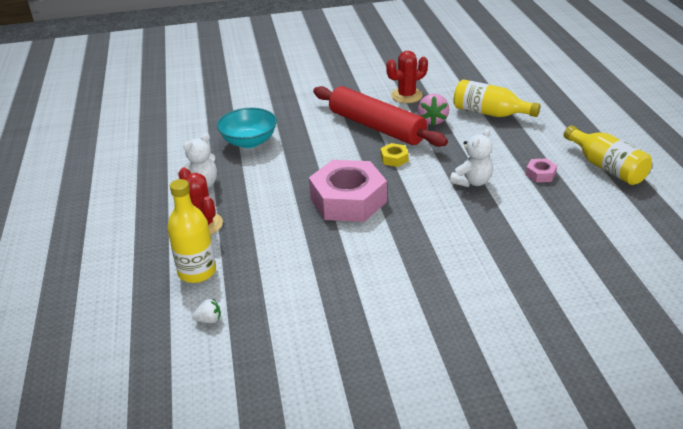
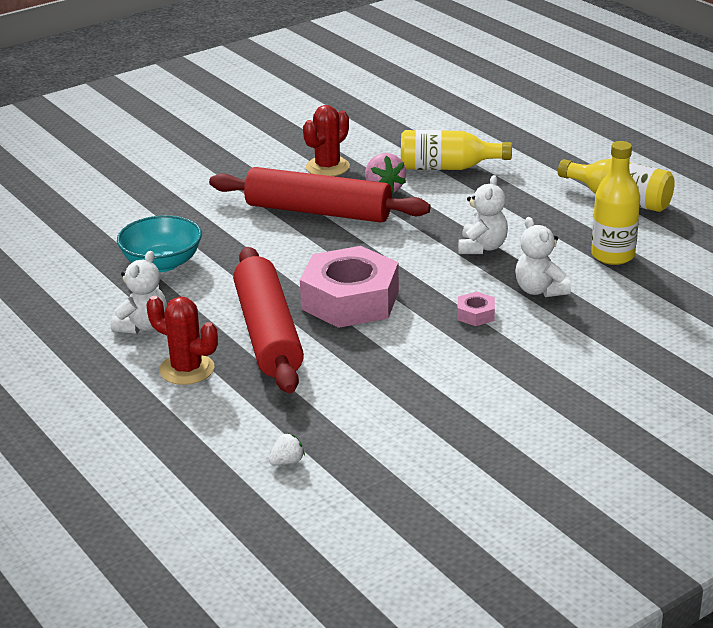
camera: 25 degrees left, 5 degrees down
(197, 272) = (227, 419): yellow bottle -> yellow bottle (613, 255)
(275, 211) = (268, 333): none -> red rolling pin
(394, 159) = (370, 243): yellow nut -> none
(492, 228) = (540, 290): none -> white teddy bear
(540, 174) = (554, 223): pink nut -> pink nut (475, 314)

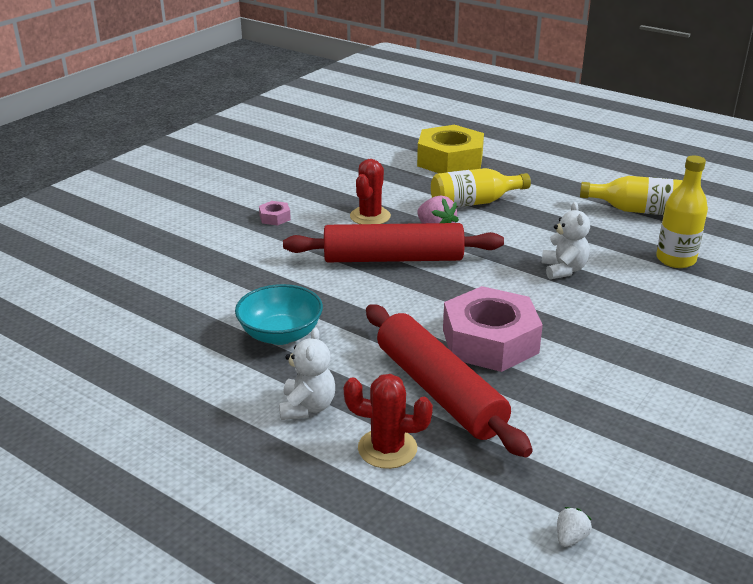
camera: 20 degrees left, 0 degrees up
(460, 119) = (450, 160): none -> yellow nut
(475, 314) = (613, 335): pink nut -> pink nut (275, 217)
(540, 290) = (646, 302): white teddy bear -> none

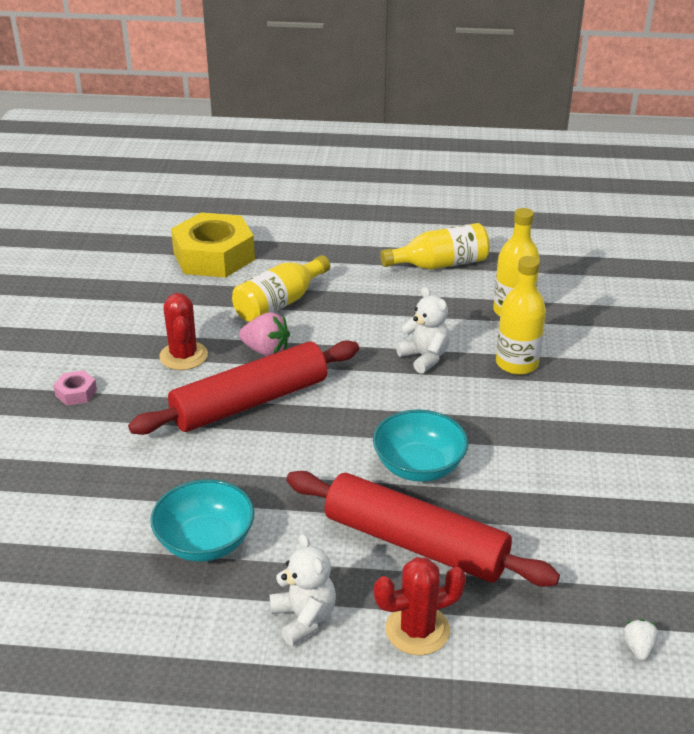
camera: 30 degrees left, 5 degrees up
(490, 341) = (419, 466): pink nut -> turquoise bowl
(645, 297) = (516, 363): none -> yellow bottle

